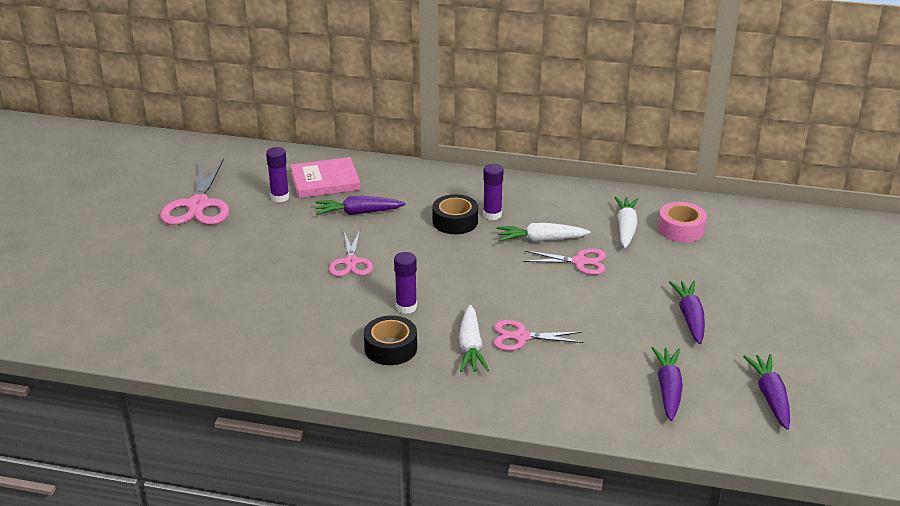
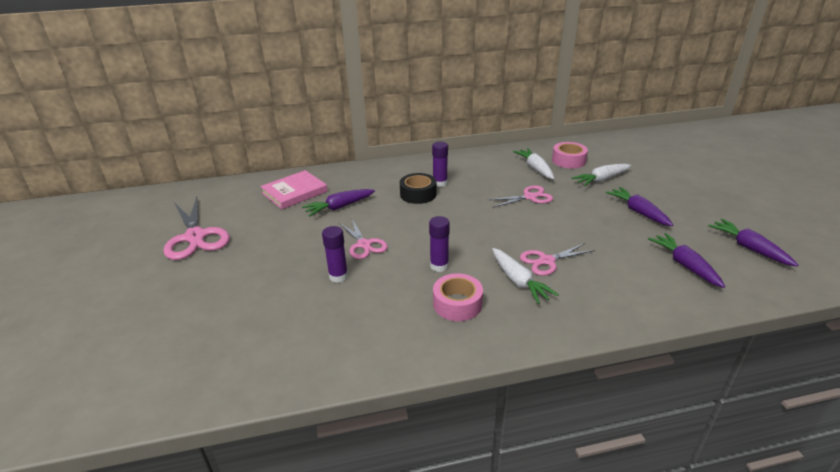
camera: 25 degrees left, 0 degrees up
(280, 197) = (265, 212): purple glue stick -> purple glue stick (338, 276)
(390, 348) = (457, 304): black tape -> pink tape
(541, 240) = (489, 190): white carrot -> white carrot (601, 180)

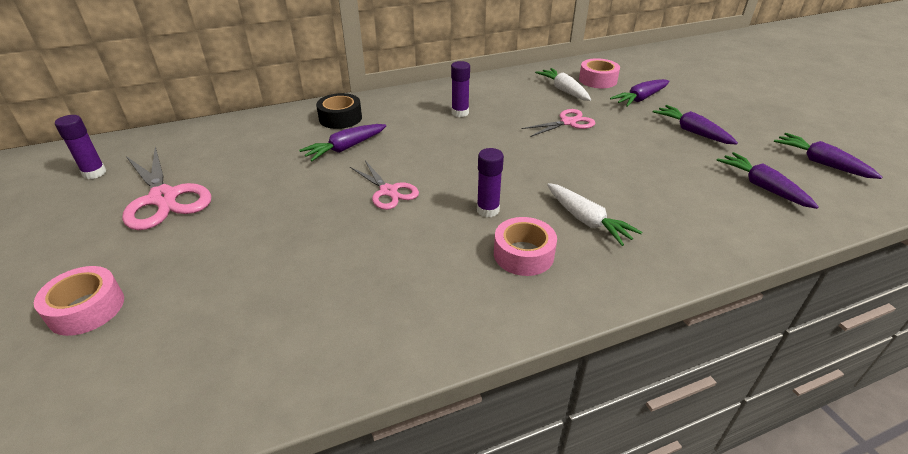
camera: 10 degrees left, 5 degrees up
(128, 313) = (86, 309): none -> pink tape
(294, 192) = (284, 134): pink book -> none
(338, 276) = (366, 233): purple glue stick -> purple glue stick (94, 173)
(418, 194) = (437, 127): black tape -> black tape (340, 118)
(546, 261) = (611, 194): pink scissors -> none
(601, 180) = (640, 99): white carrot -> purple carrot

